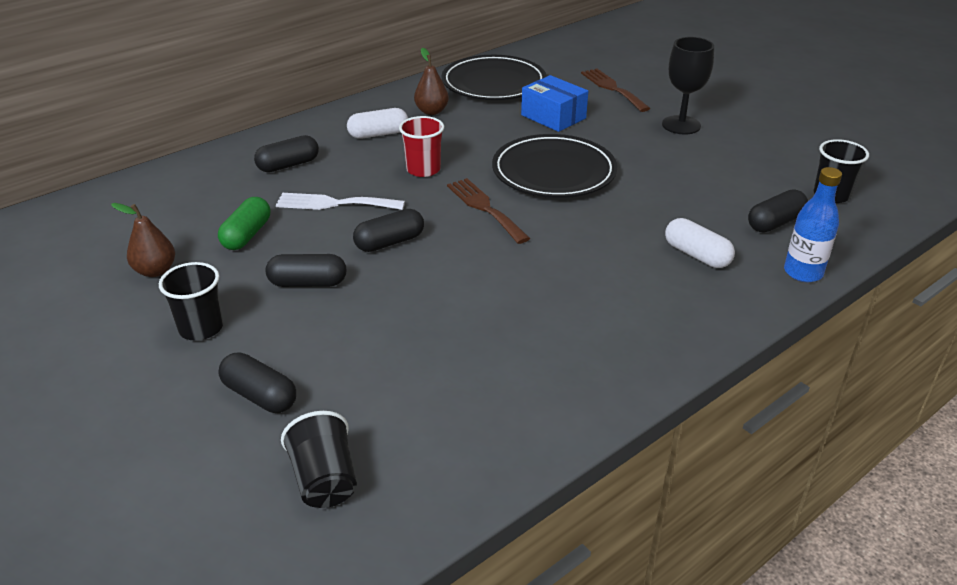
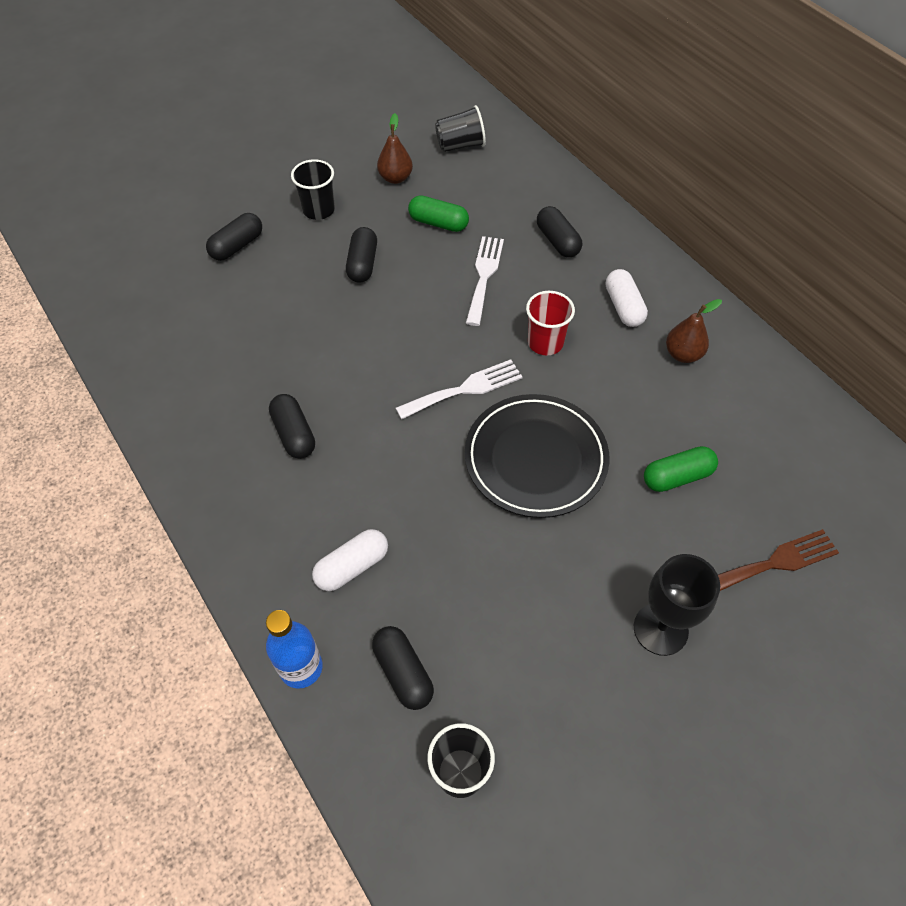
camera: 95 degrees right, 20 degrees up
(325, 480) = (148, 282): black cup -> black cup (460, 145)
(389, 242) = (414, 315): black capsule -> black capsule (294, 434)
(485, 208) = (465, 389): brown fork -> white fork
(493, 83) = (771, 421): black plate -> none
(553, 116) = (677, 477): blue box -> green capsule

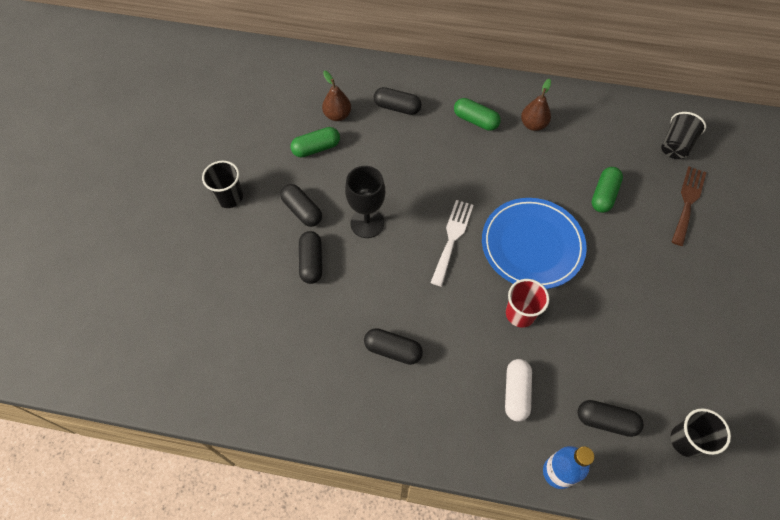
camera: 45 degrees left, 5 degrees up
(237, 246) = (205, 264): black capsule -> black capsule (311, 262)
(395, 178) = (253, 138): brown pear -> brown pear (337, 115)
(460, 145) = (268, 86): black cup -> black cup (675, 145)
(484, 276) = (382, 161): white fork -> none
(535, 458) = (532, 245): black plate -> blue plate
(545, 342) = (461, 174): red cup -> red cup (520, 314)
(623, 307) = (475, 120): white capsule -> green capsule
(660, 629) = (682, 280): black goblet -> black goblet (367, 223)

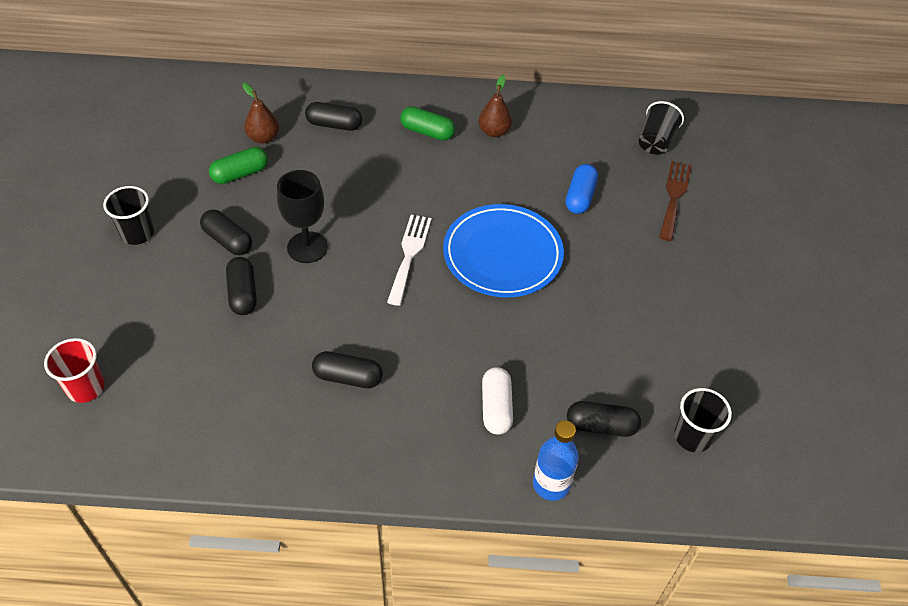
camera: 10 degrees left, 10 degrees down
(520, 314) = (494, 326): red cup -> red cup (85, 388)
(604, 195) = (580, 197): green capsule -> blue capsule

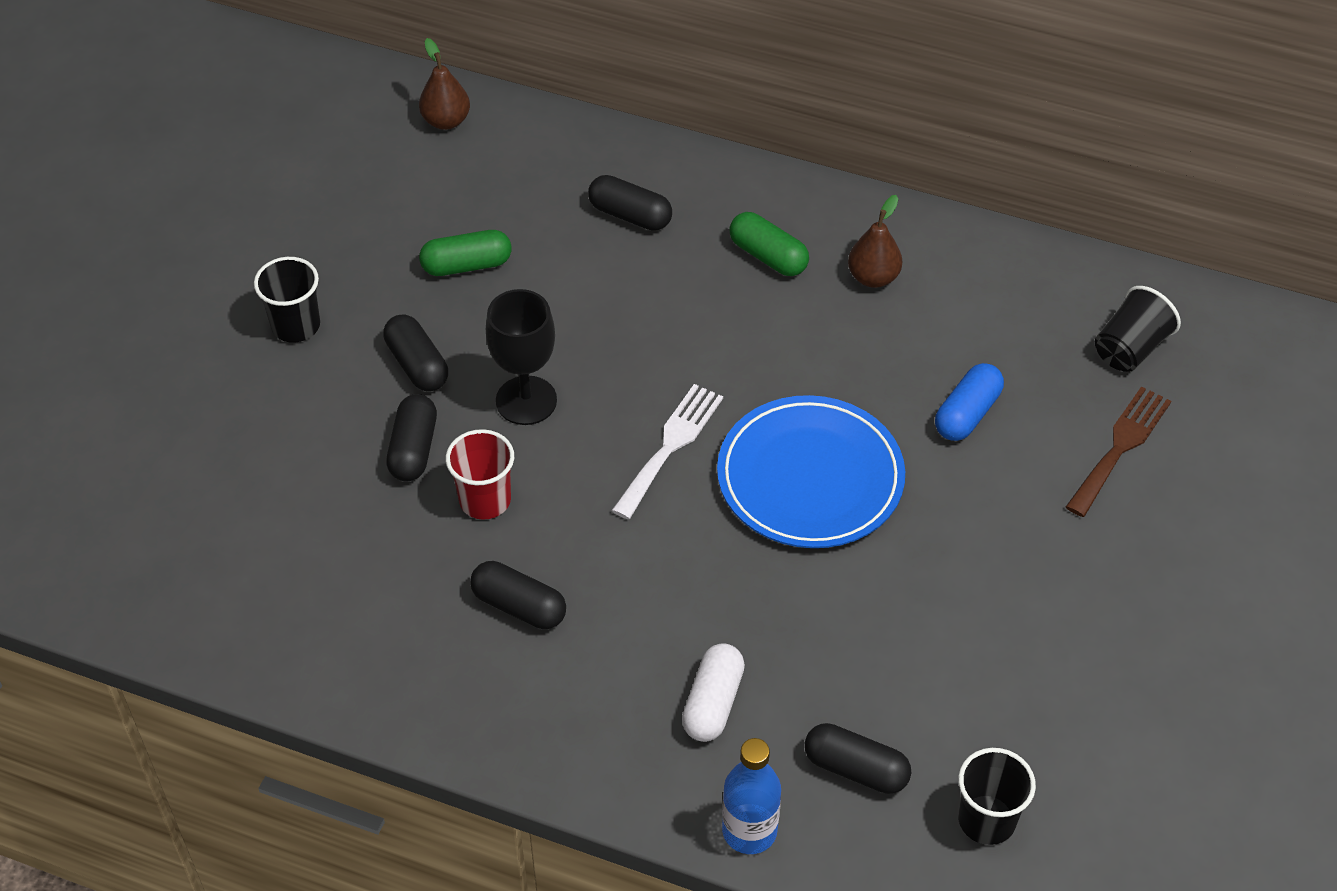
camera: 20 degrees right, 0 degrees up
(85, 388) = (166, 532): red cup -> red cup (485, 500)
(263, 138) = (518, 214): brown pear -> brown pear (446, 121)

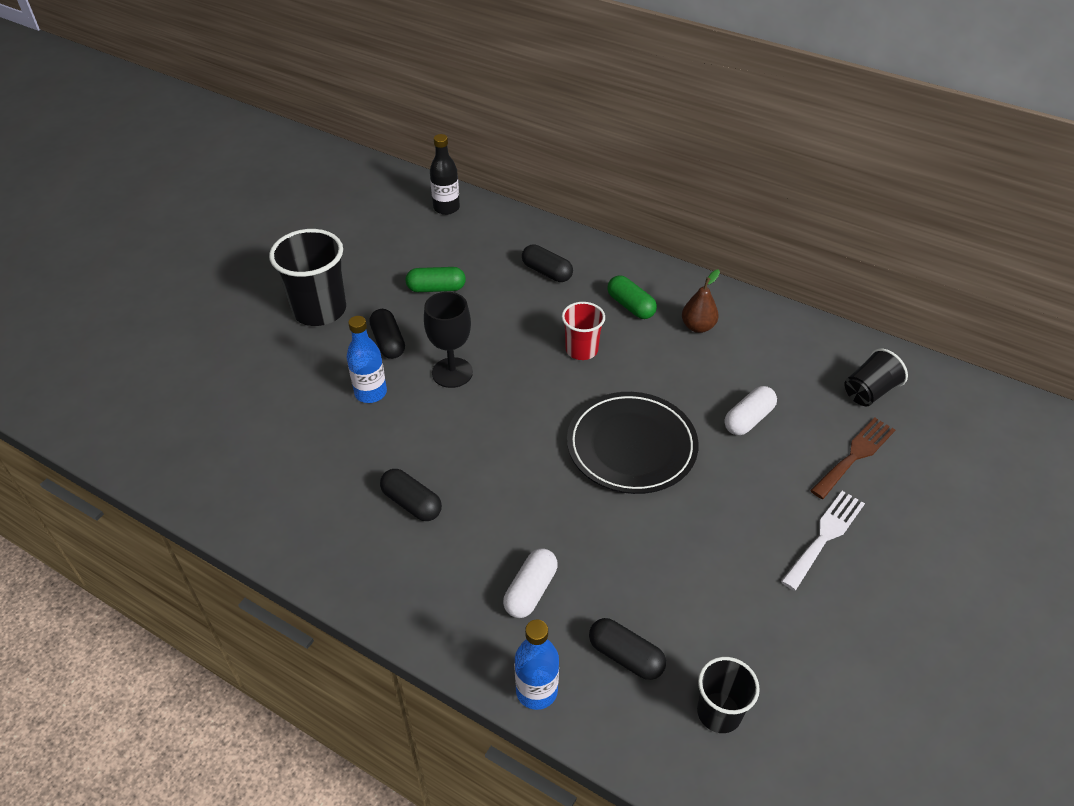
camera: 10 degrees right, 5 degrees down
(296, 326) = (319, 310): black cup -> black cup, size x1.70
(413, 449) = (370, 393): black capsule -> blue bottle
(446, 121) = (446, 208): brown pear -> black bottle
(485, 500) = (408, 431): red cup -> red cup (581, 350)
(670, 446) = (540, 413): white fork -> white fork (825, 536)
(810, 478) = (631, 446): blue plate -> black plate
(967, 414) = (748, 419): blue capsule -> white capsule

